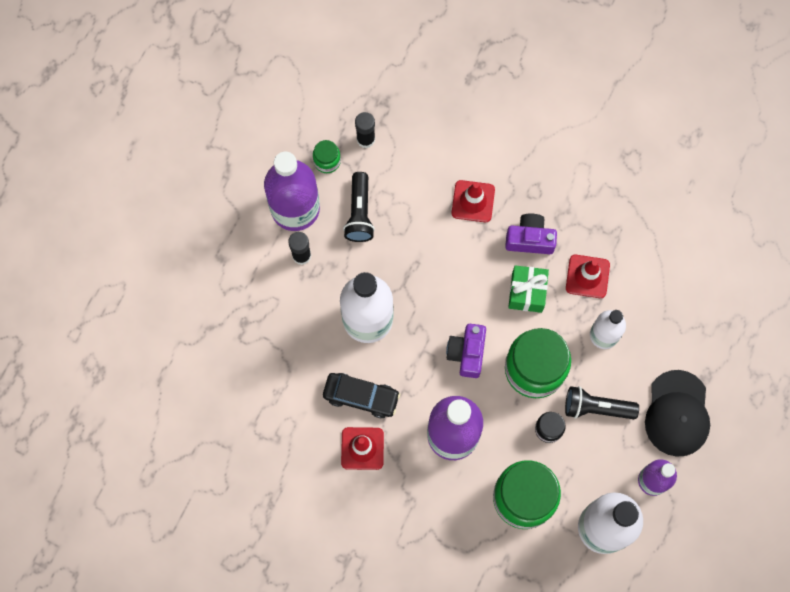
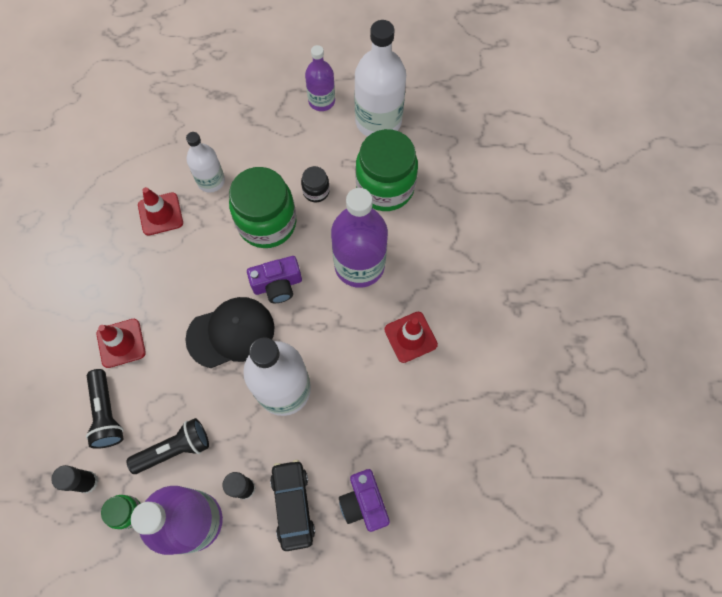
camera: 115 degrees left, 5 degrees down
(361, 397) = (363, 360): black car -> black car (293, 505)
(527, 292) = (196, 258): green gift -> none
(530, 239) = (142, 276): purple camera -> purple camera (364, 503)
(596, 408) = (279, 162): black flashlight -> black flashlight (107, 413)
(677, 413) = (256, 103): black cap -> black cap (231, 333)

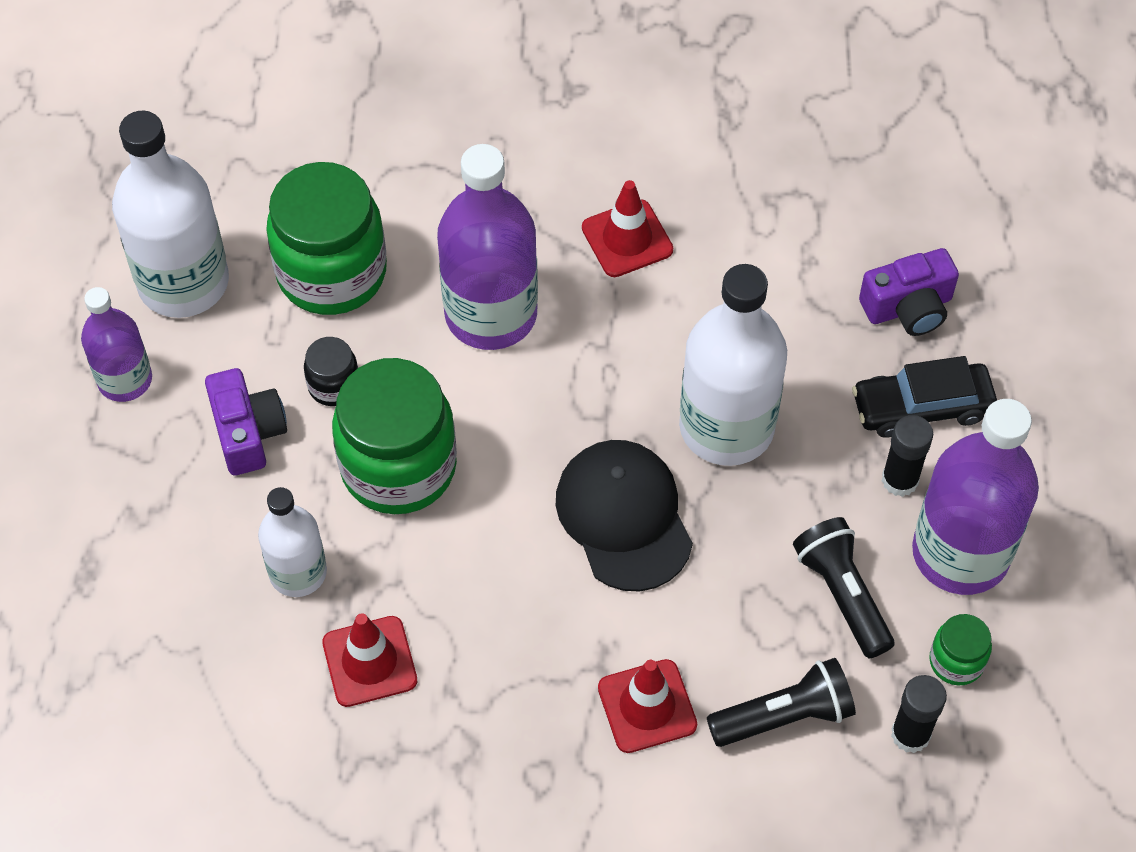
camera: 90 degrees left, 10 degrees down
(277, 285) = (528, 444): purple camera -> purple camera (248, 432)

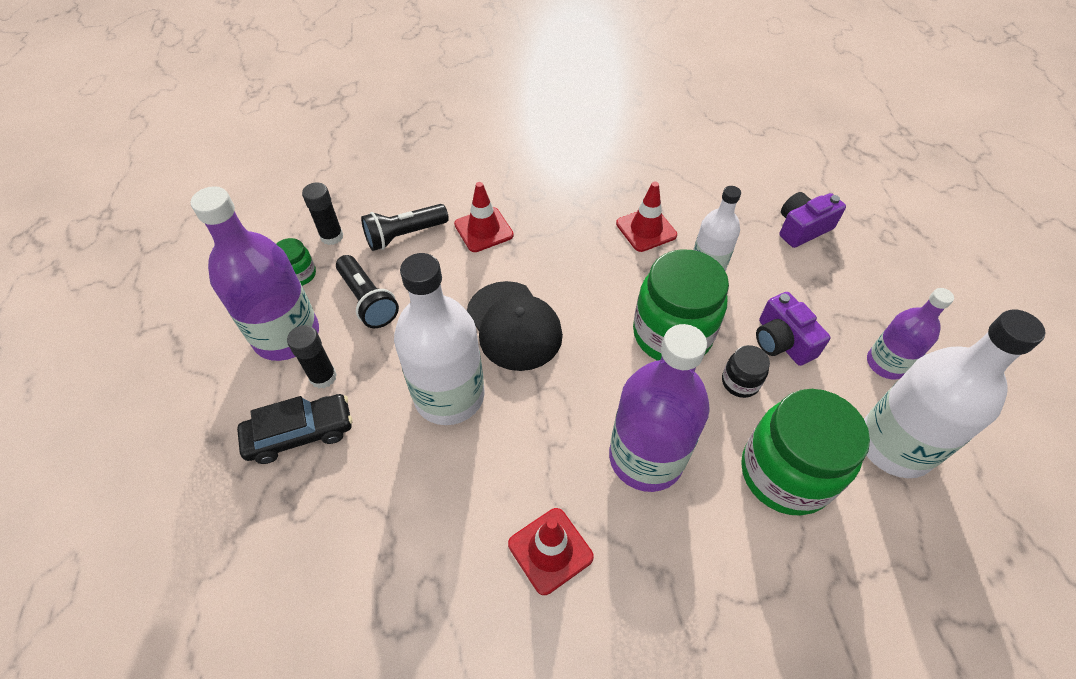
camera: 170 degrees right, 5 degrees down
(908, 307) = (300, 522): purple camera -> purple camera (802, 228)

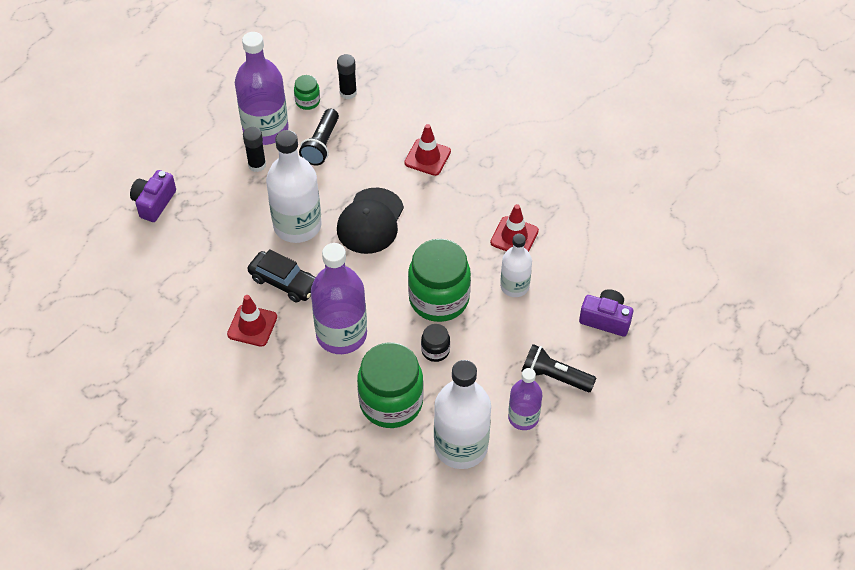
camera: 50 degrees right, 0 degrees up
(300, 434) = (218, 182): black car -> black car (284, 282)
(404, 235) = (383, 124): black flashlight -> black flashlight (554, 377)
(782, 341) = (488, 356): purple camera -> purple camera (154, 202)

